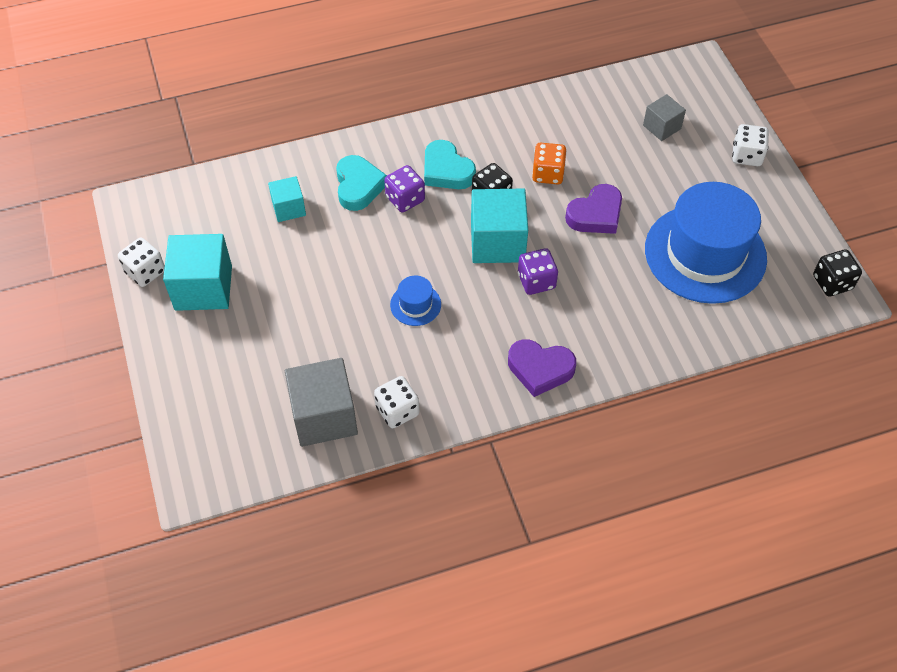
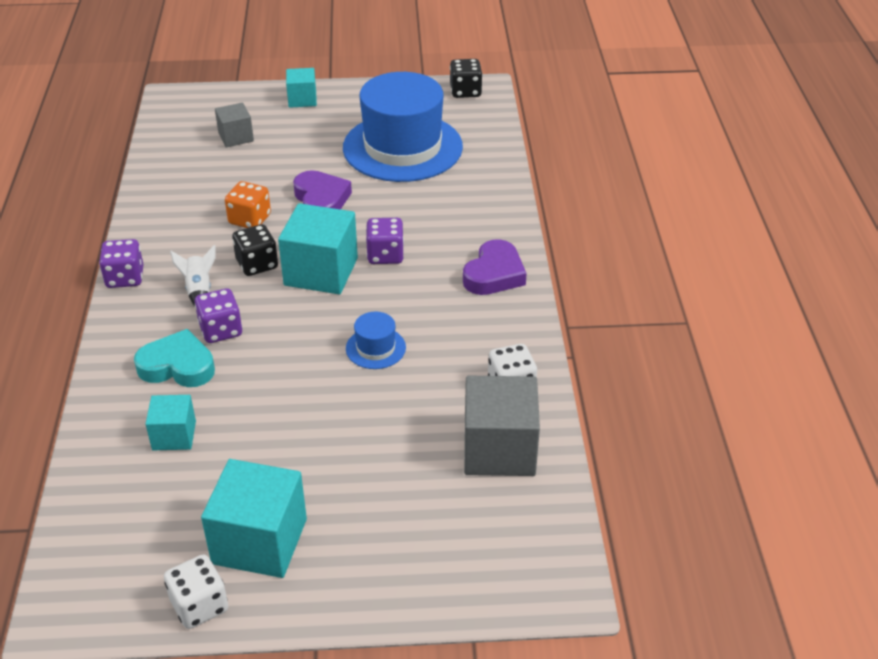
camera: 75 degrees left, 15 degrees down
(445, 121) = (125, 278): none -> purple dice
(446, 170) = (199, 290): turquoise heart -> white rocket
(746, 155) = (302, 99): white dice -> turquoise cube

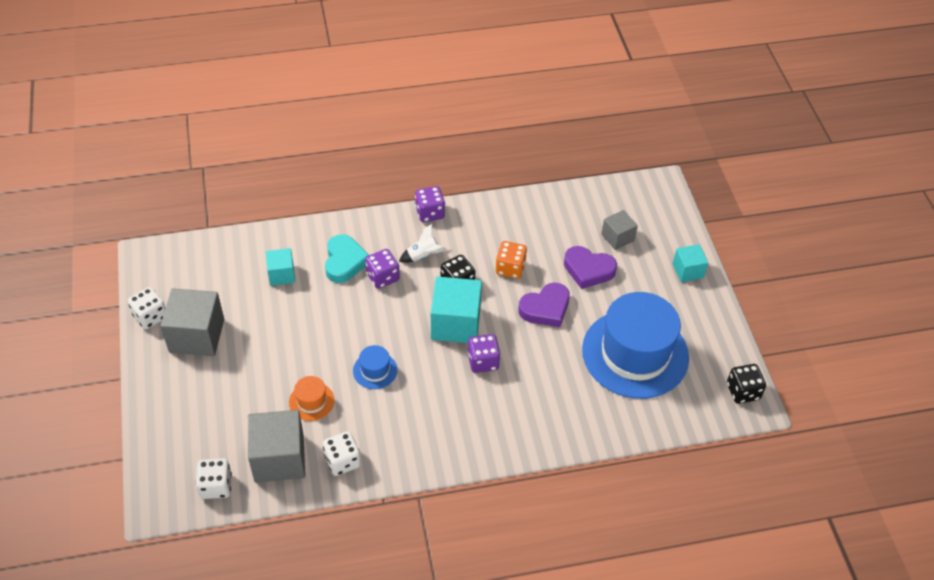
camera: 80 degrees right, 10 degrees up
(260, 541) = (197, 335): turquoise cube -> grey cube
(412, 412) = (311, 401): none -> orange hat
(494, 274) = (472, 439): purple heart -> purple heart (588, 270)
(536, 519) = (216, 486): none -> white dice

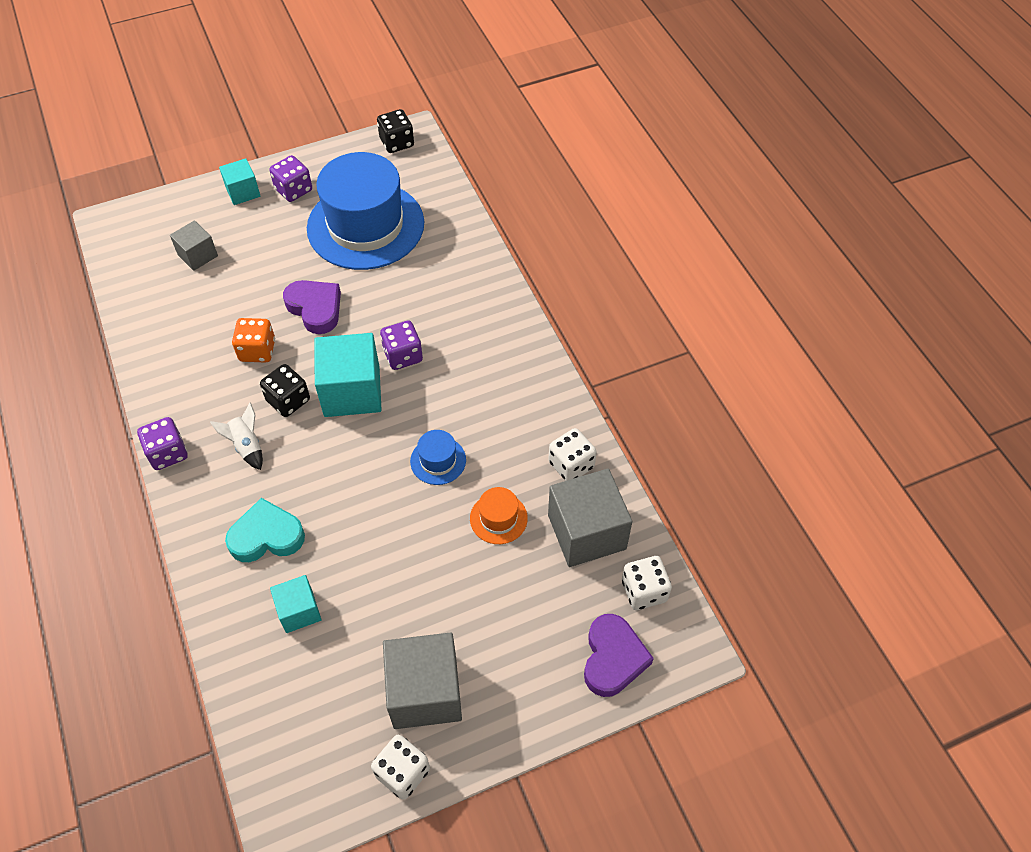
camera: 100 degrees left, 5 degrees up
(382, 277) = (288, 484): purple dice -> purple dice (294, 190)
(588, 270) = (251, 276): purple heart -> purple heart (613, 658)

